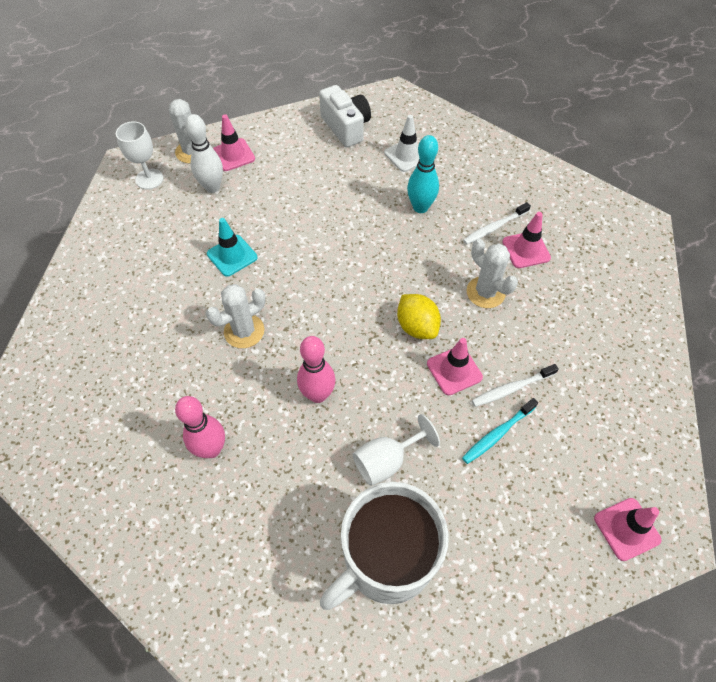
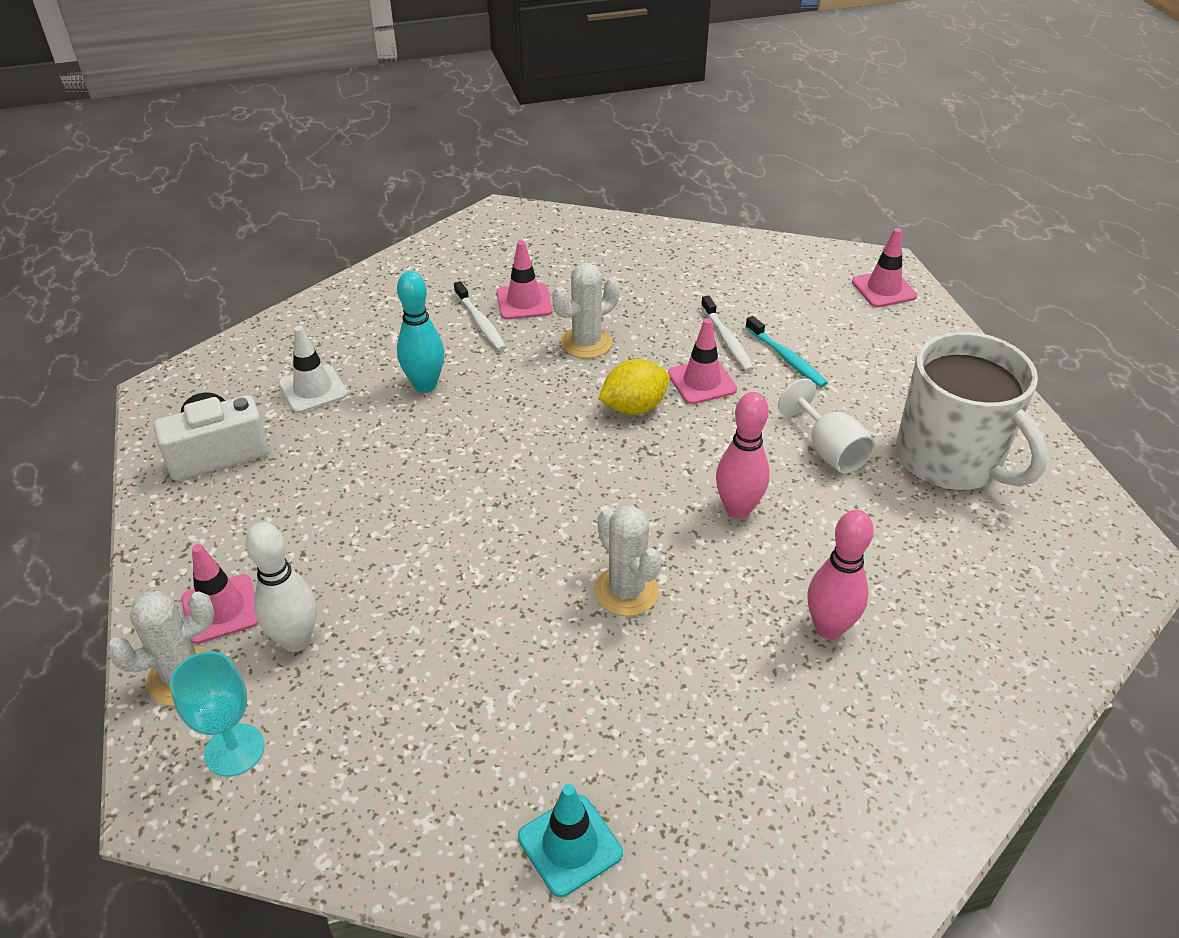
camera: 85 degrees left, 15 degrees down
(149, 179) = (234, 750): white goblet -> turquoise goblet
(232, 256) = (470, 608): turquoise traffic cone -> turquoise traffic cone (570, 845)

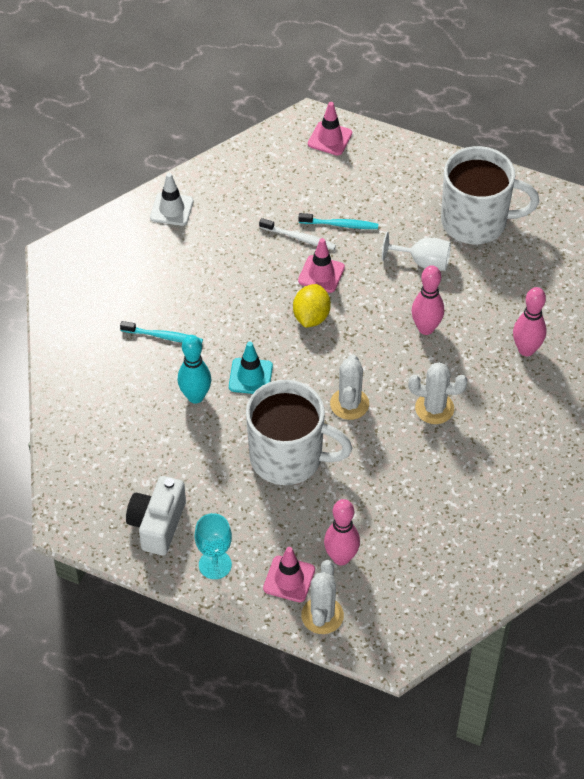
camera: 50 degrees left, 10 degrees up
(234, 750) = (388, 615): turquoise goblet -> turquoise goblet (215, 564)
(296, 640) = (341, 558): white bowling pin -> pink bowling pin
(313, 389) = (144, 451): white traffic cone -> white traffic cone (171, 209)
(412, 502) = (288, 457): none -> white mug
(480, 322) = (163, 336): white toothbrush -> turquoise toothbrush
(524, 302) = (166, 304): pink traffic cone -> none
(570, 845) = (548, 518): turquoise traffic cone -> turquoise traffic cone (250, 376)
(586, 343) = (235, 300): white cactus -> white cactus (349, 404)

